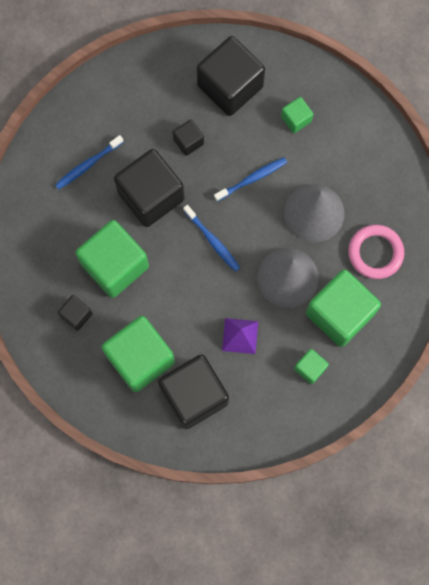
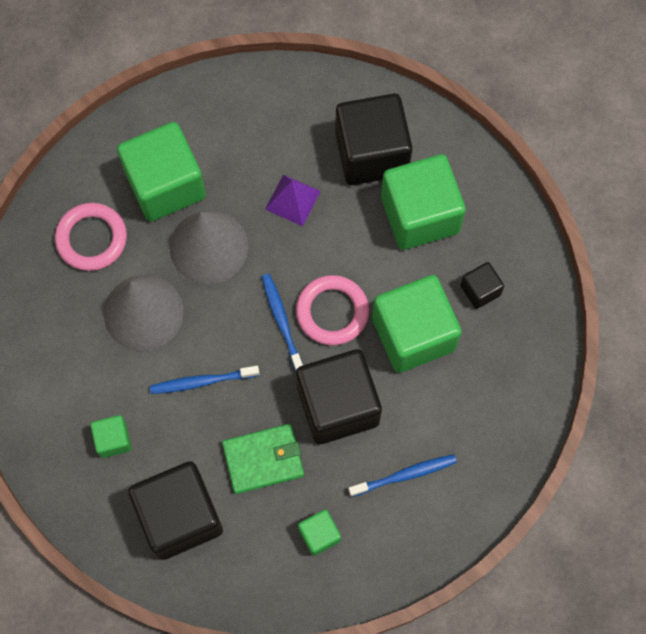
camera: 160 degrees left, 5 degrees down
(179, 260) = (332, 312): none -> pink ring
(188, 141) = (263, 459): black cube -> green wallet
(310, 368) = (226, 137): green cube -> green cube (319, 535)

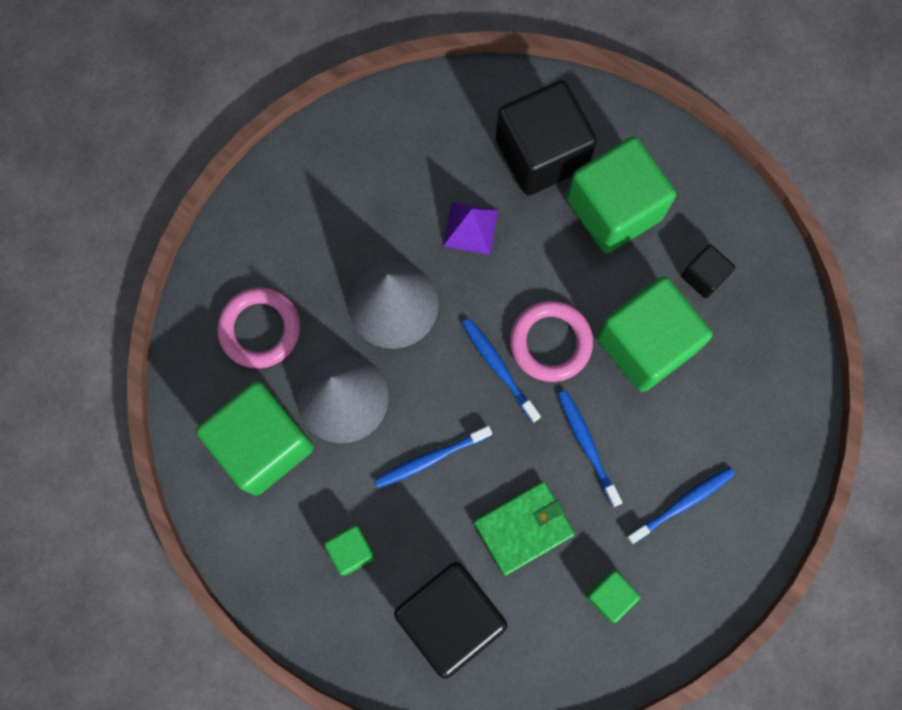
camera: 15 degrees left, 5 degrees up
(165, 185) = (325, 247): green cube -> green cube (263, 444)
(338, 405) = (587, 445): black cube -> blue toothbrush

